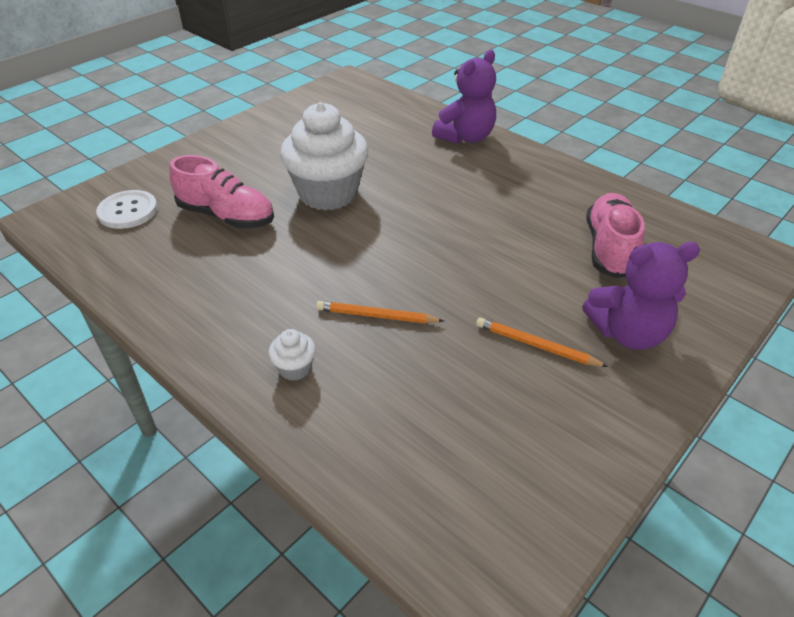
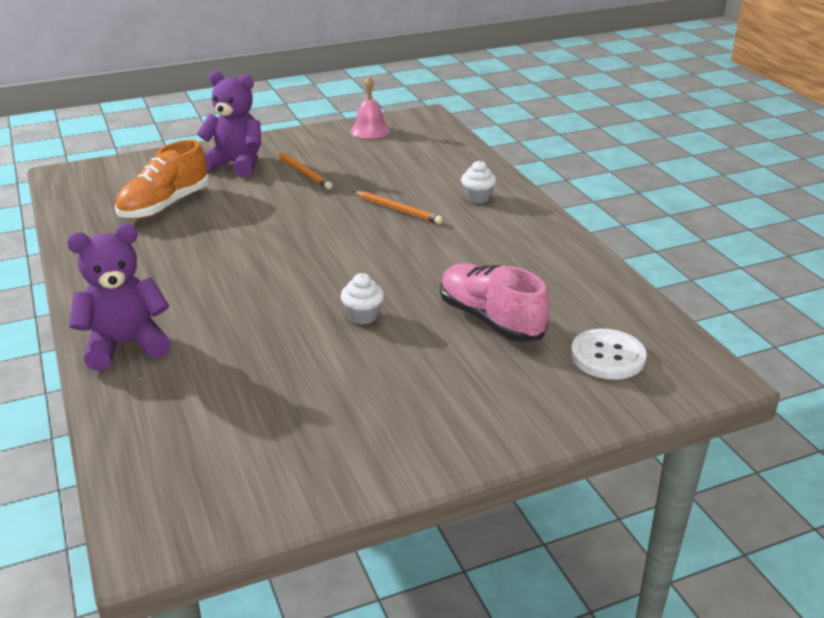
camera: 155 degrees left, 10 degrees down
(328, 193) = (363, 316): white cupcake -> white cupcake, size x0.41
(547, 491) = (370, 130): none -> pink bell
(609, 248) = (165, 205): pink shoe -> orange shoe

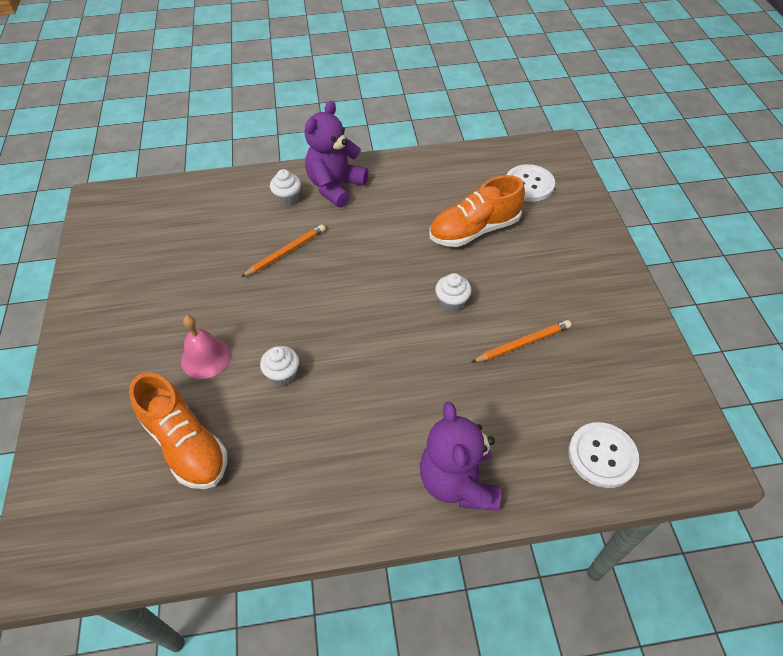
camera: 75 degrees left, 20 degrees up
(157, 443) = (602, 455): none -> white button
(236, 164) = (118, 369): purple teddy bear -> purple teddy bear (335, 186)
(243, 234) = (283, 374): none -> white cupcake
(303, 172) = (172, 311): orange pencil -> orange pencil (523, 343)
(370, 130) = (104, 245): pink bell -> pink bell (205, 357)
(490, 319) = (474, 230): pink shoe -> orange shoe

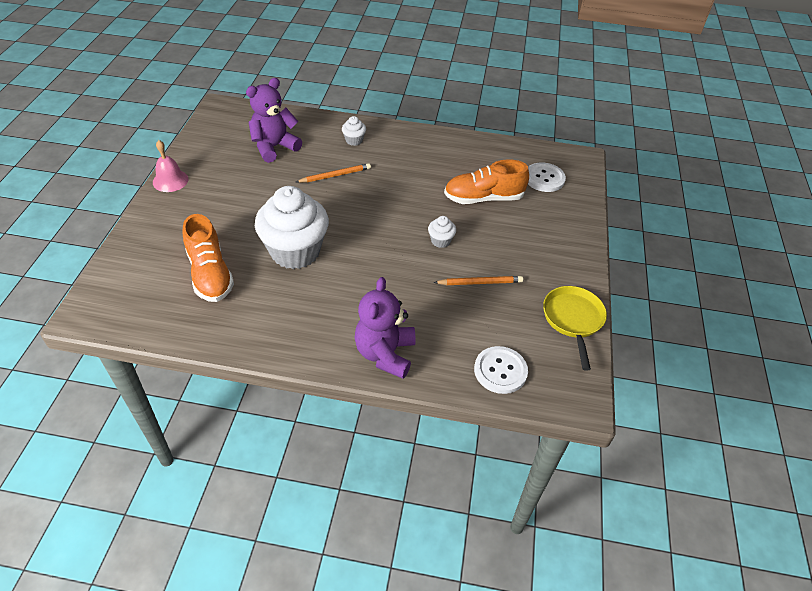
camera: 15 degrees right, 5 degrees down
(205, 357) = (247, 226): pink bell -> pink bell (170, 180)
(283, 374) = (295, 251): white cupcake -> white cupcake, size x2.44
(335, 186) = (393, 142): purple teddy bear -> purple teddy bear (274, 147)
(648, 357) = (573, 320): none -> yellow pan

